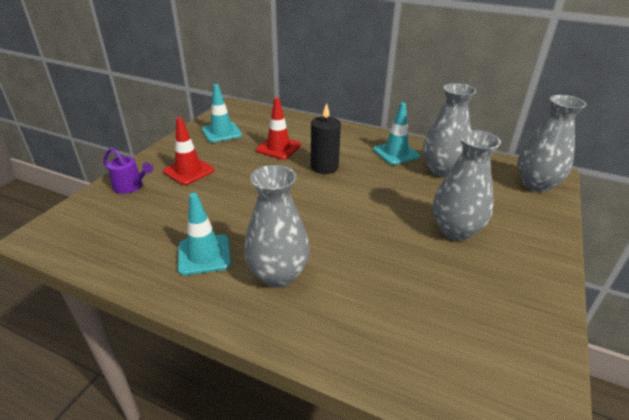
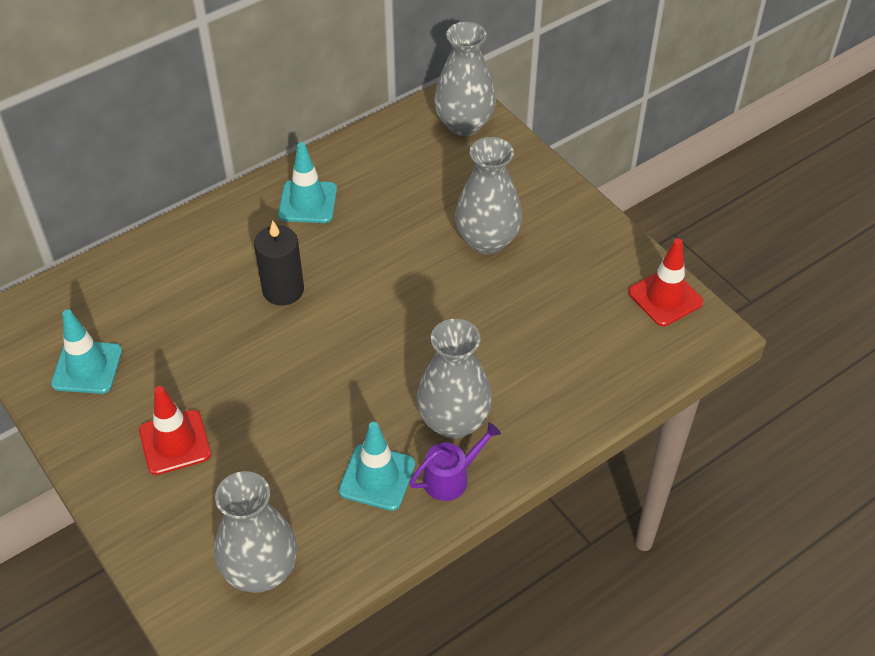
camera: 60 degrees left, 15 degrees up
(130, 186) = (165, 522): purple watering can -> purple watering can (451, 478)
(278, 148) = (193, 317): red traffic cone -> red traffic cone (665, 297)
(442, 170) = (378, 183): grey vase -> grey vase (260, 571)

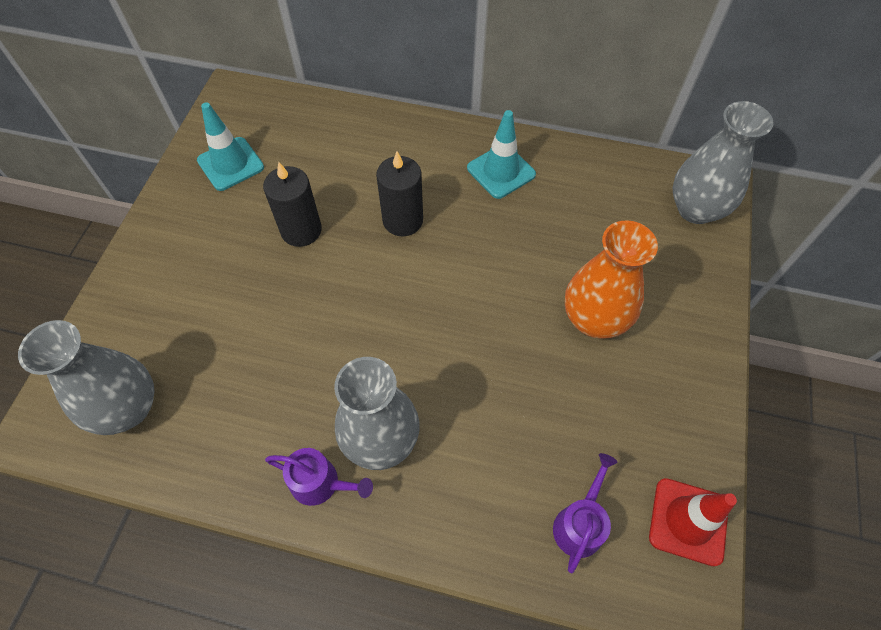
camera: 50 degrees right, 10 degrees up
(175, 442) = (206, 262): red traffic cone -> none
(217, 360) = (301, 230): none -> black candle
(377, 477) = (277, 424): turquoise traffic cone -> none
(487, 240) = (594, 319): grey vase -> orange vase
(616, 352) = (579, 524): none -> purple watering can

